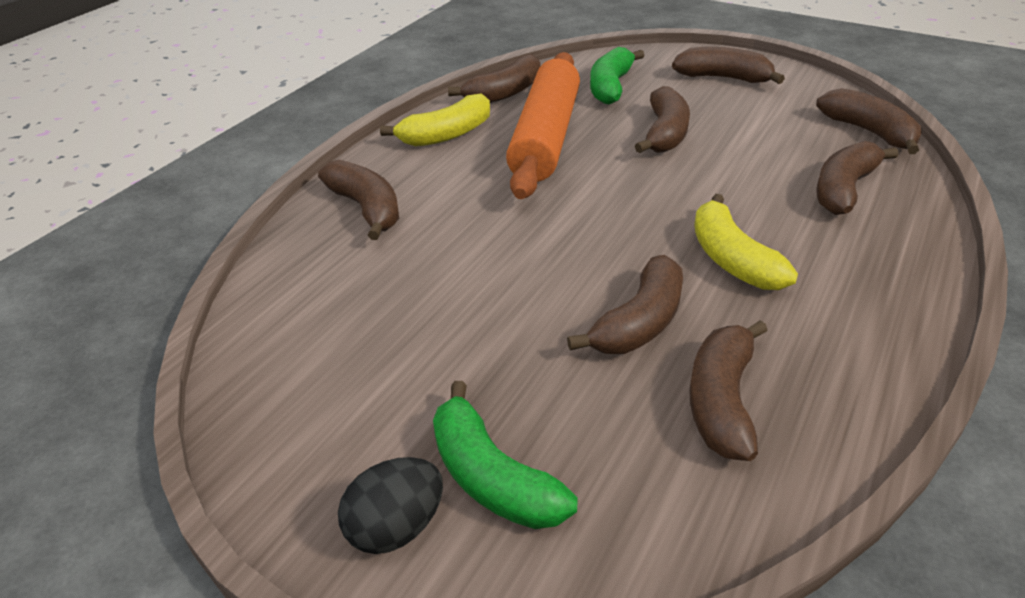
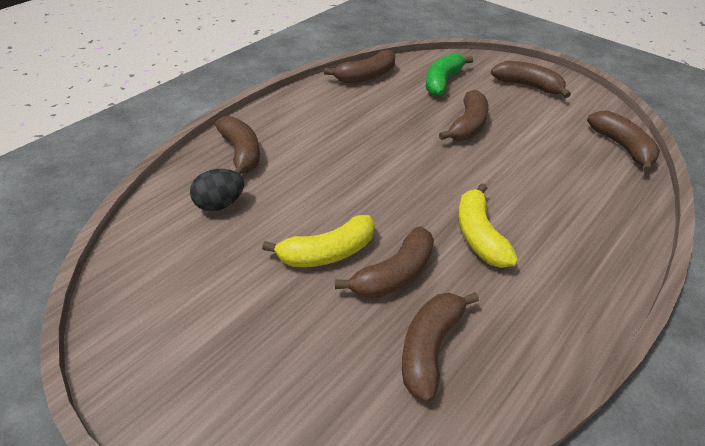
camera: 10 degrees right, 5 degrees up
(396, 527) = (177, 398): black egg -> black egg (220, 204)
(446, 135) = (314, 103): yellow banana -> yellow banana (327, 252)
(492, 477) = (251, 373): green banana -> none
(546, 137) = (382, 116): orange rolling pin -> none
(844, 189) = (584, 192): brown banana -> none

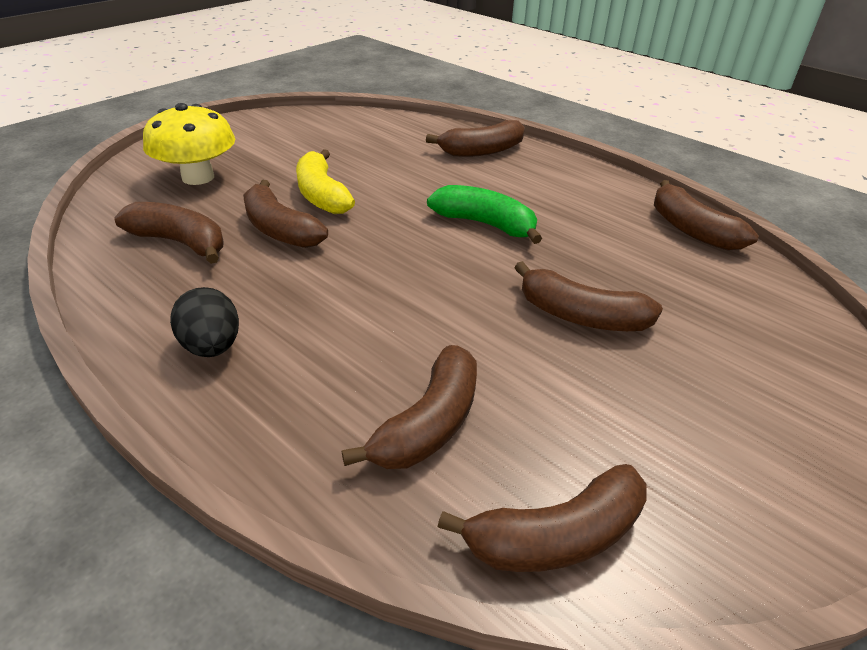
camera: 90 degrees right, 5 degrees down
(220, 204) = (400, 145): black egg -> black egg (212, 347)
(288, 369) = (198, 177): none -> yellow mushroom
(442, 82) = (717, 304): green banana -> green banana (485, 224)
(479, 235) = (323, 293): yellow banana -> none
(528, 86) = (766, 423): brown banana -> brown banana (429, 424)

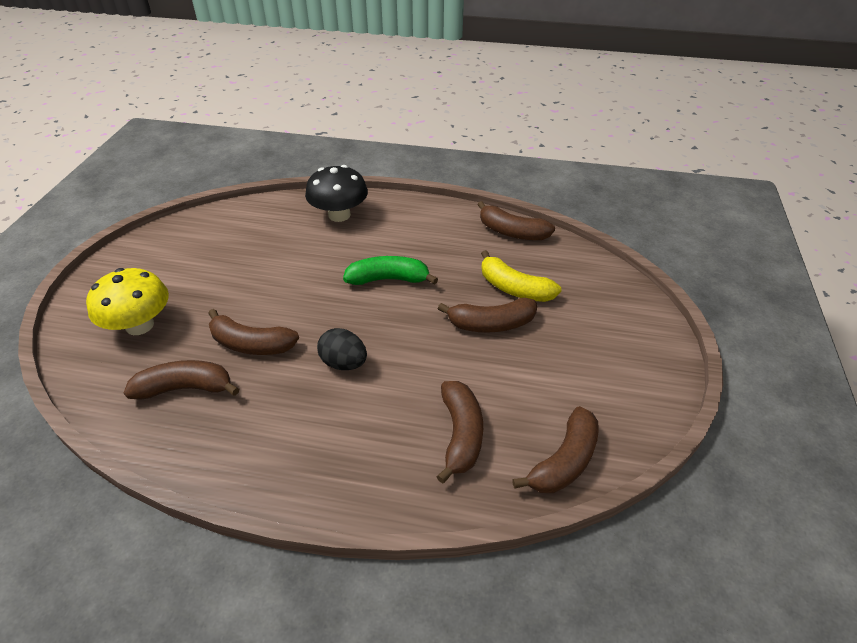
camera: 30 degrees left, 5 degrees up
(212, 347) = (289, 454): black egg -> black egg (344, 363)
(321, 195) = (255, 301): yellow banana -> yellow banana (514, 288)
(482, 151) = (339, 215): brown banana -> black mushroom

